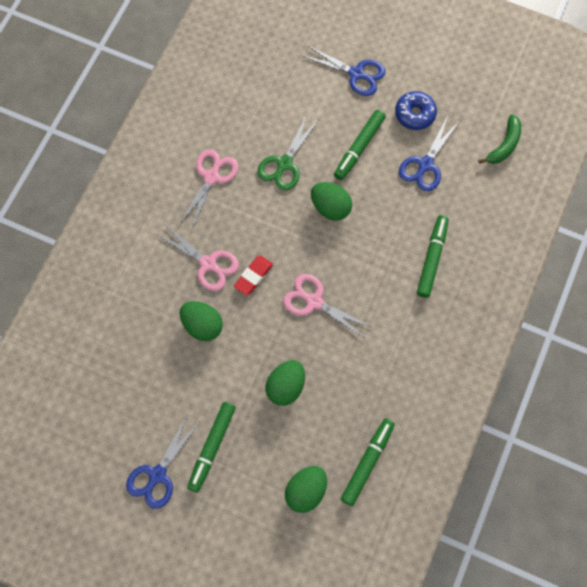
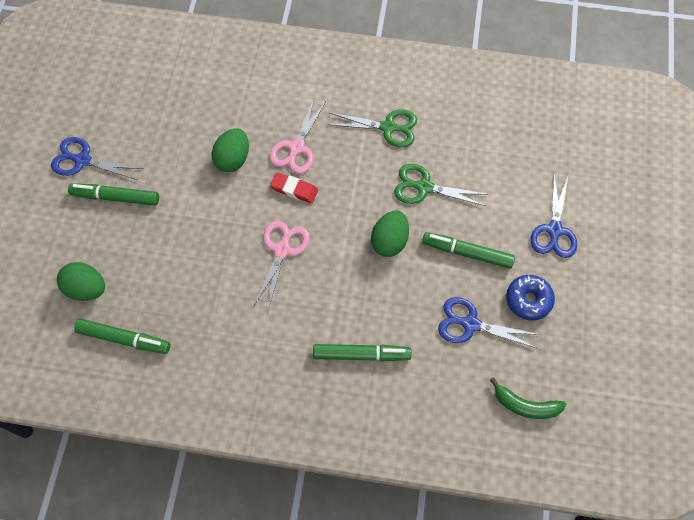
camera: 75 degrees right, 5 degrees down
(211, 177) = (388, 127): pink scissors -> green scissors
(286, 387) = (187, 246): green egg -> none

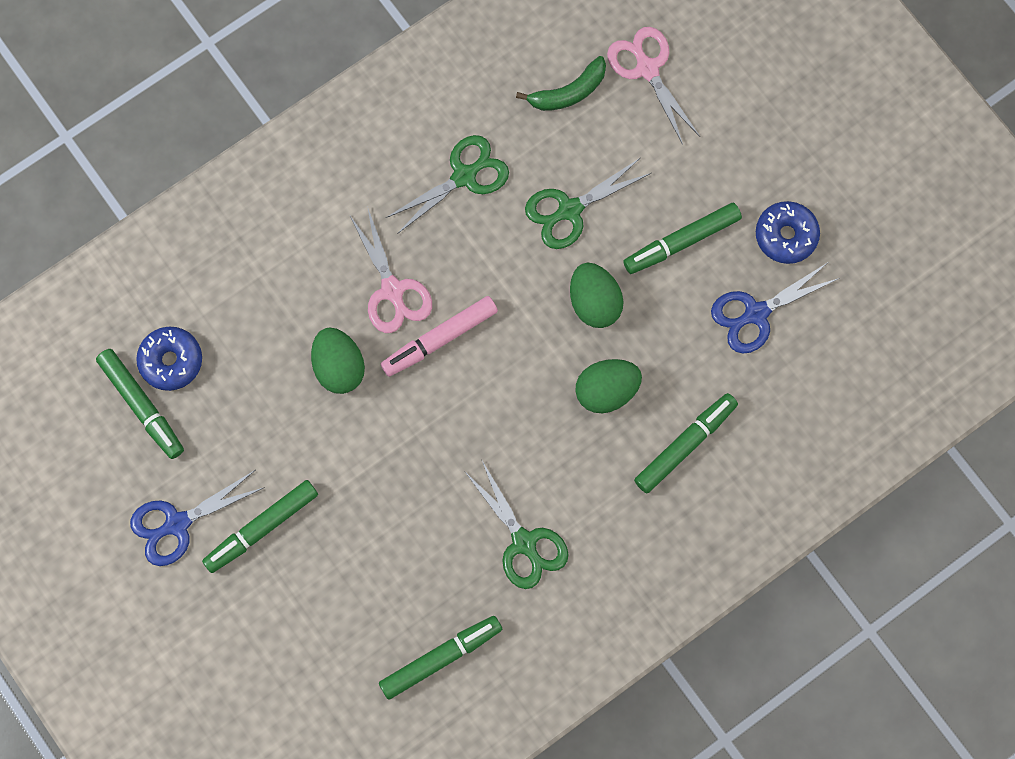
camera: 45 degrees left, 10 degrees up
(86, 289) = (344, 648): green egg -> green egg (606, 391)
(128, 96) = (142, 405): none -> green marker
(163, 89) = (171, 361): none -> blue donut
(226, 323) = (524, 542): none -> green scissors
(282, 250) = (498, 416): pink scissors -> pink scissors (647, 69)
(294, 189) = (440, 339): red eraser -> pink marker
(525, 405) = (880, 345): green banana -> green banana (568, 92)
(554, 230) = (741, 136): blue scissors -> none

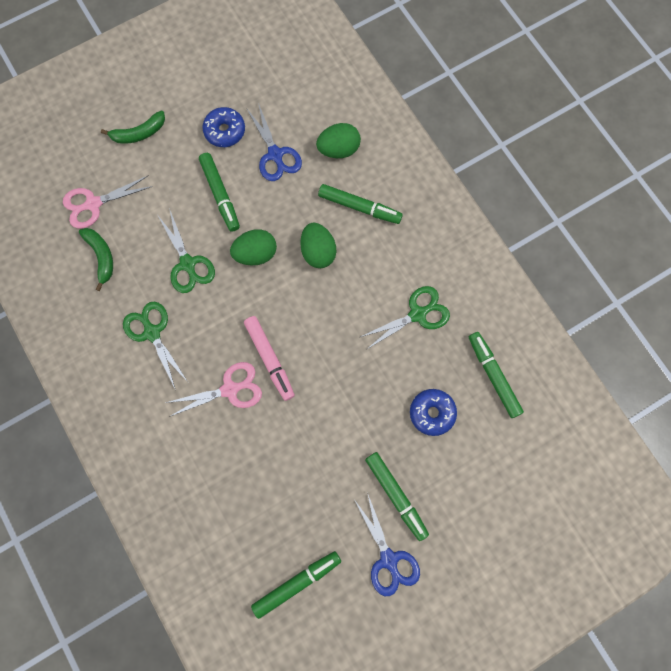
camera: 85 degrees left, 0 degrees up
(171, 361) = (264, 558): blue donut -> blue donut (432, 413)
(339, 367) = (282, 431): green egg -> green egg (338, 149)
(684, 445) = (359, 207): green marker -> green marker turned 150 degrees clockwise
(766, 114) = (139, 133): none -> green banana

